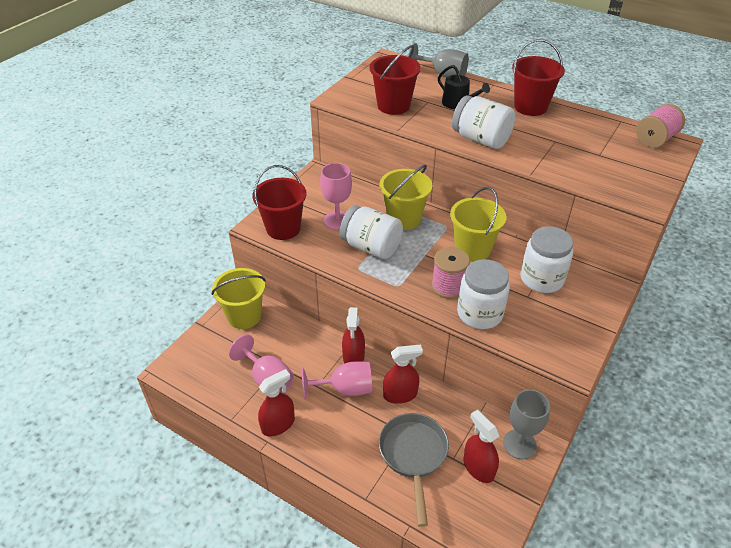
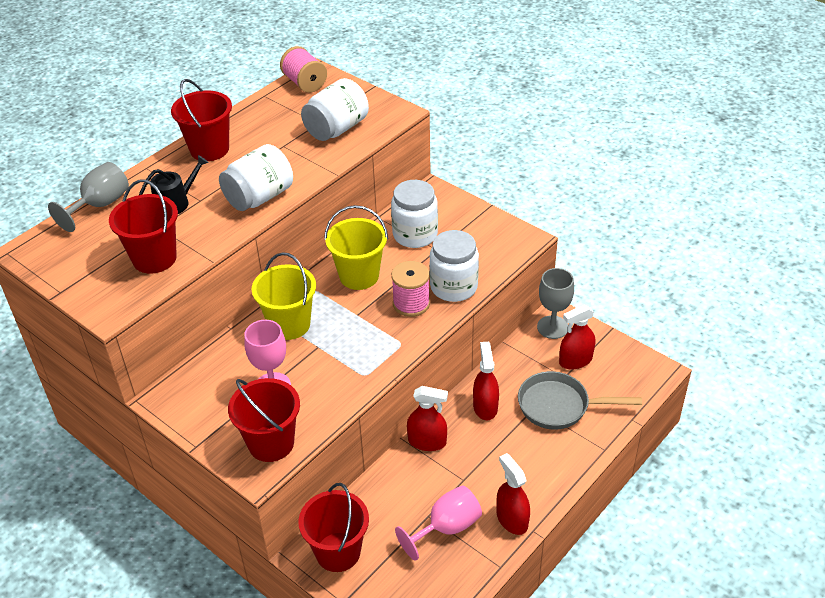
camera: 80 degrees left, 0 degrees up
(244, 316) = (338, 552): yellow bucket -> red bucket
(345, 389) = (471, 453): pink goblet -> none
(371, 247) = (331, 359): white jar -> white jar (336, 129)

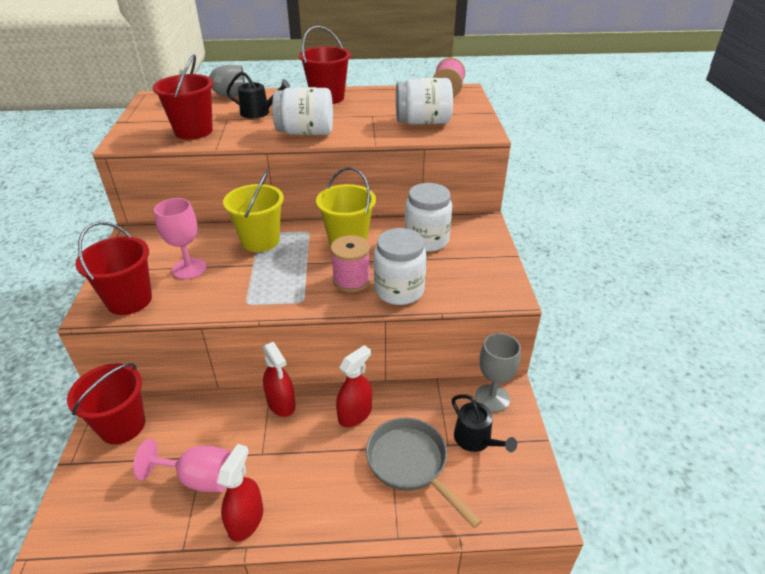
camera: 45 degrees right, 5 degrees down
(575, 360) = (476, 439): red spray bottle -> black watering can

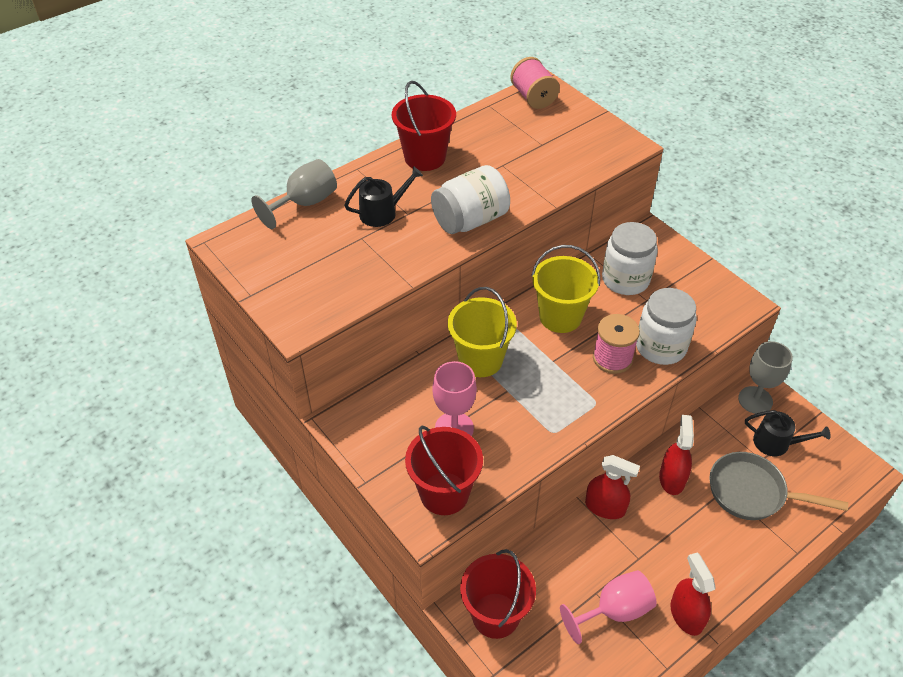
camera: 35 degrees left, 10 degrees up
(193, 131) = (352, 273): red bucket -> none
(423, 122) = (561, 154): white jar -> none

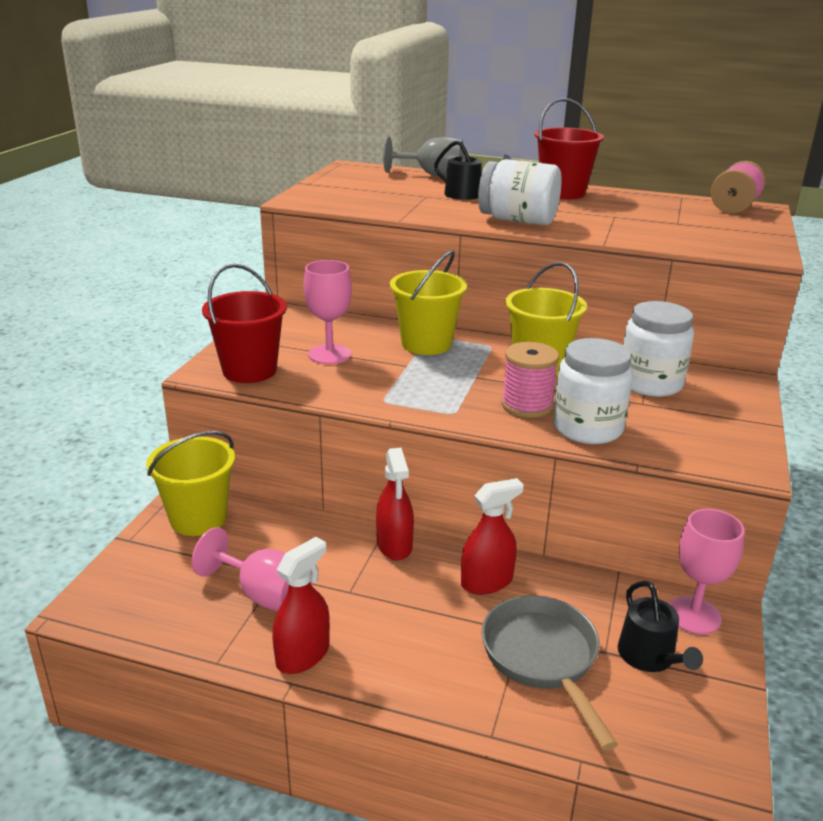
camera: 55 degrees right, 20 degrees down
(495, 615) = (198, 518): red bucket -> yellow bucket
(755, 400) = (693, 615): grey goblet -> pink goblet

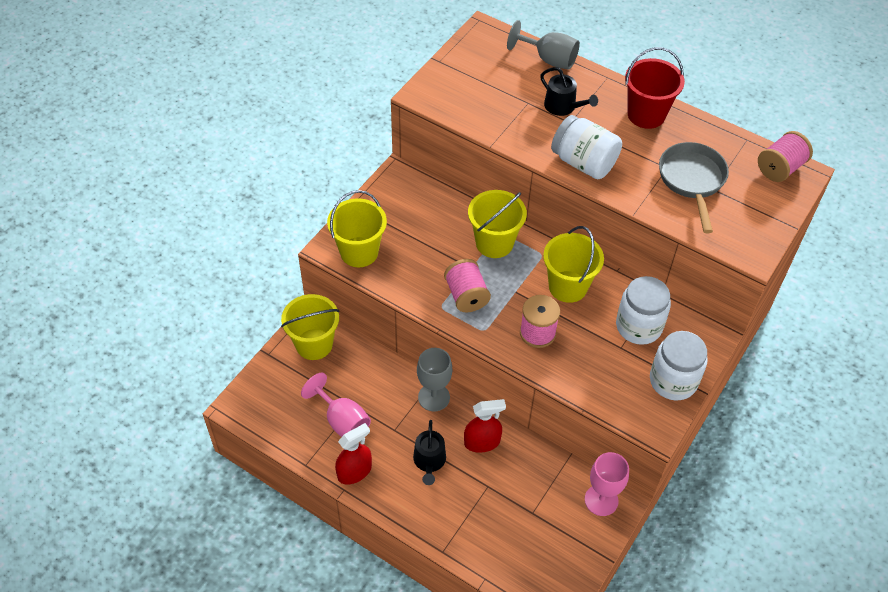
camera: 15 degrees right, 25 degrees up
(249, 370) = (359, 252): red bucket -> yellow bucket
(329, 354) = (419, 243): pink goblet -> none
(394, 545) = (434, 397): red spray bottle -> grey goblet
(413, 387) = (466, 295): none -> pink spool
(542, 658) = (492, 508): grey pan -> grey pan (692, 181)
(587, 428) = (568, 366): white jar -> white jar (673, 381)
(649, 657) = (557, 523): black watering can -> black watering can (429, 461)

